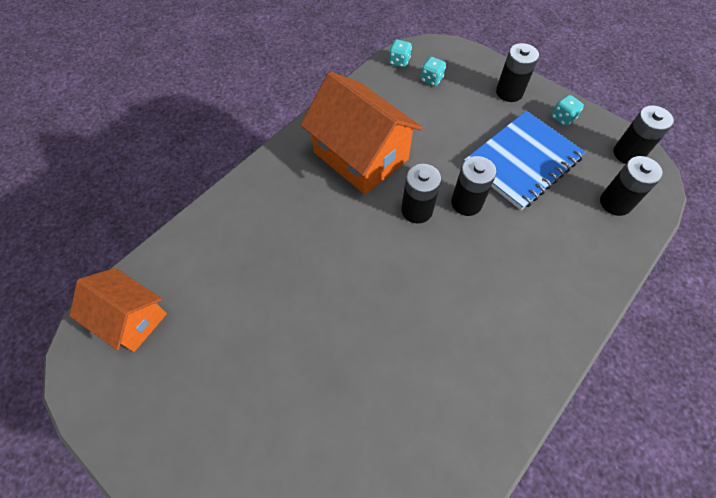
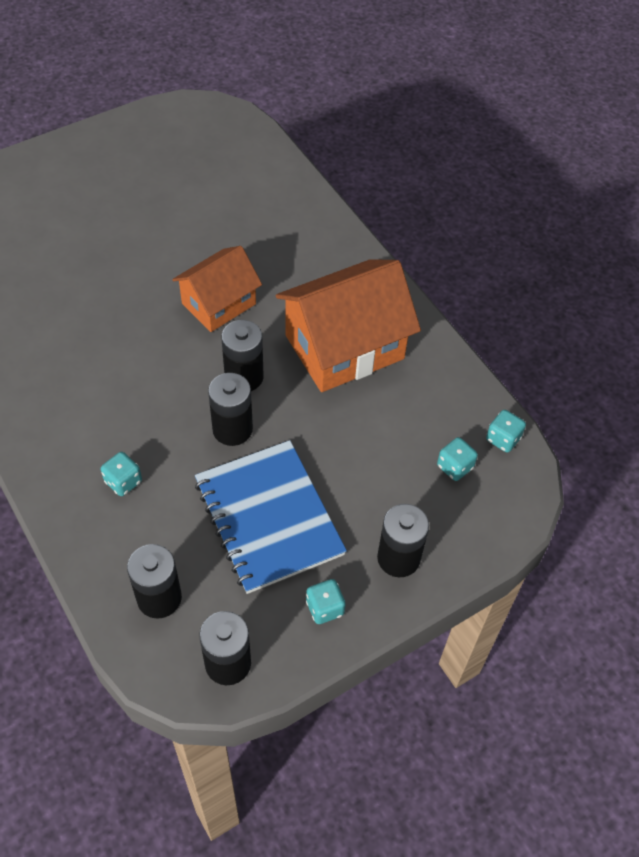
camera: 105 degrees right, 5 degrees down
(130, 318) = (225, 139): orange house -> orange house (218, 303)
(548, 258) = (123, 481): none -> turquoise dice

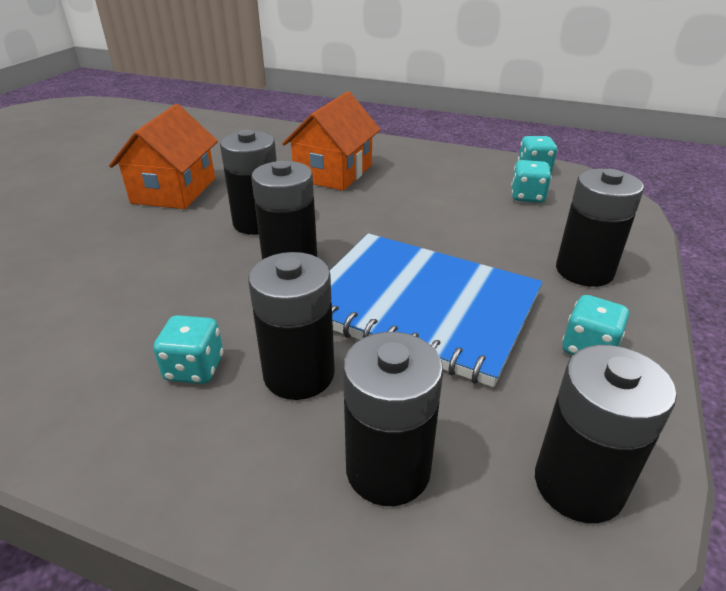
camera: 35 degrees left, 20 degrees down
(167, 519) = (299, 374): none -> black battery
(344, 347) = (334, 172): orange house -> orange house, size x0.62

